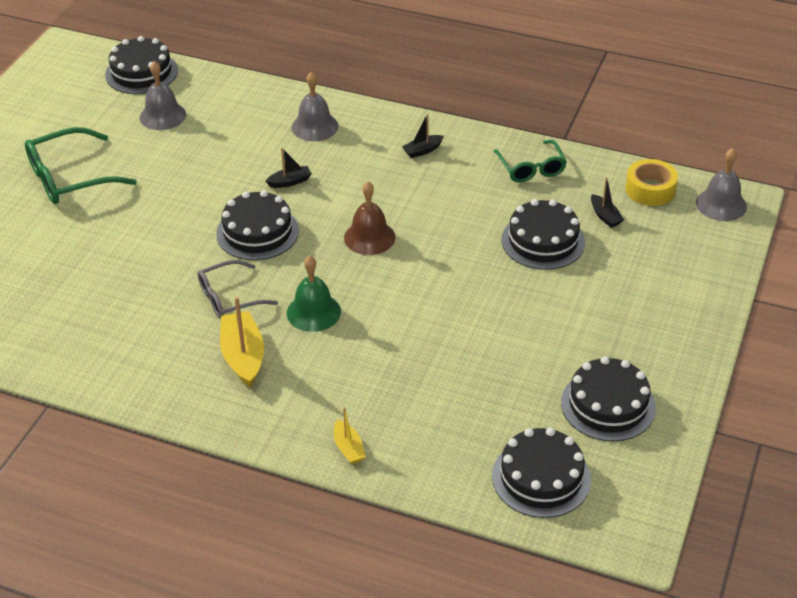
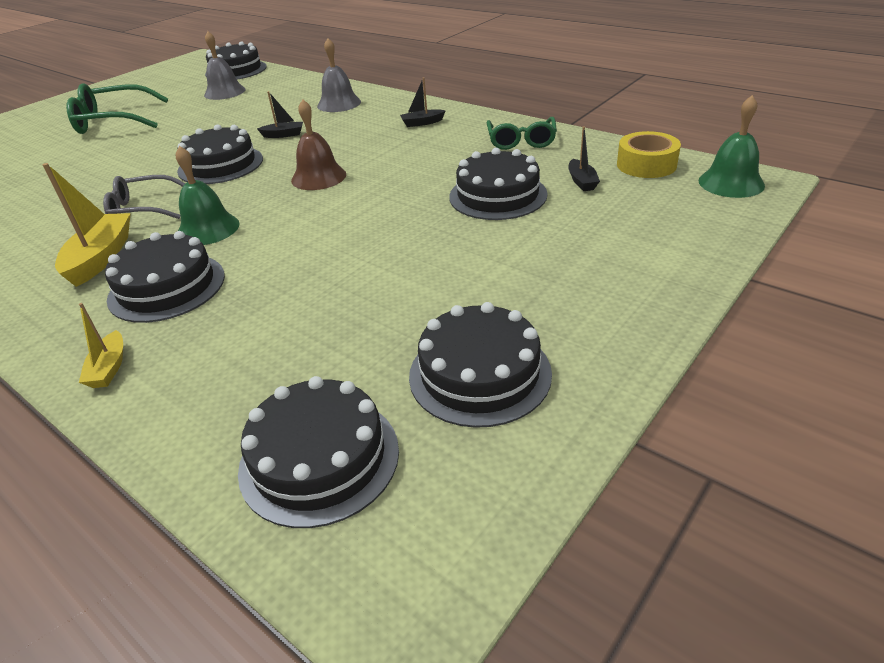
camera: 20 degrees right, 5 degrees down
(330, 375) = (167, 287): none -> black cake
(721, 204) = (731, 183): grey bell -> green bell

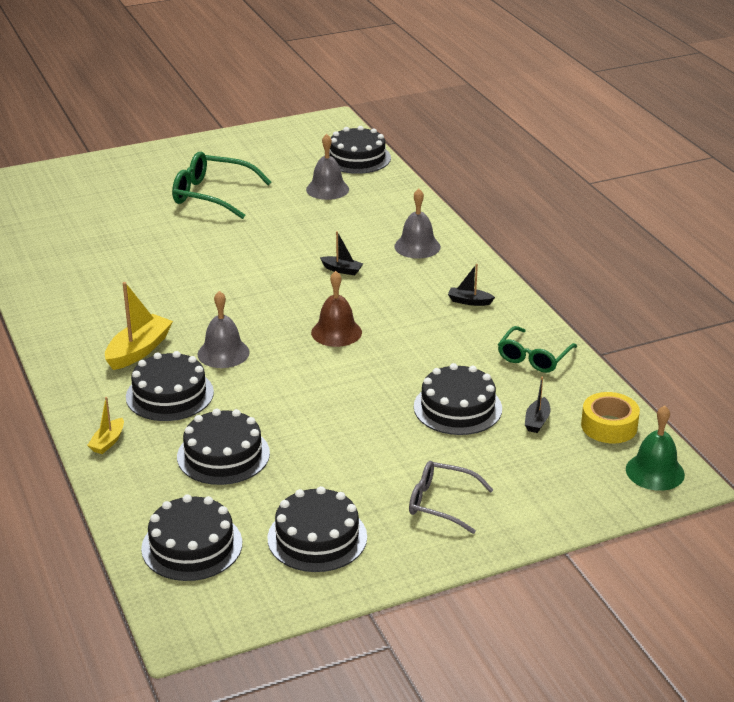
camera: 25 degrees right, 5 degrees down
(143, 209) = (188, 313): grey glasses -> grey glasses (441, 503)
(208, 229) = (223, 353): green bell -> grey bell
(220, 165) = (270, 287): black cake -> black cake (223, 455)

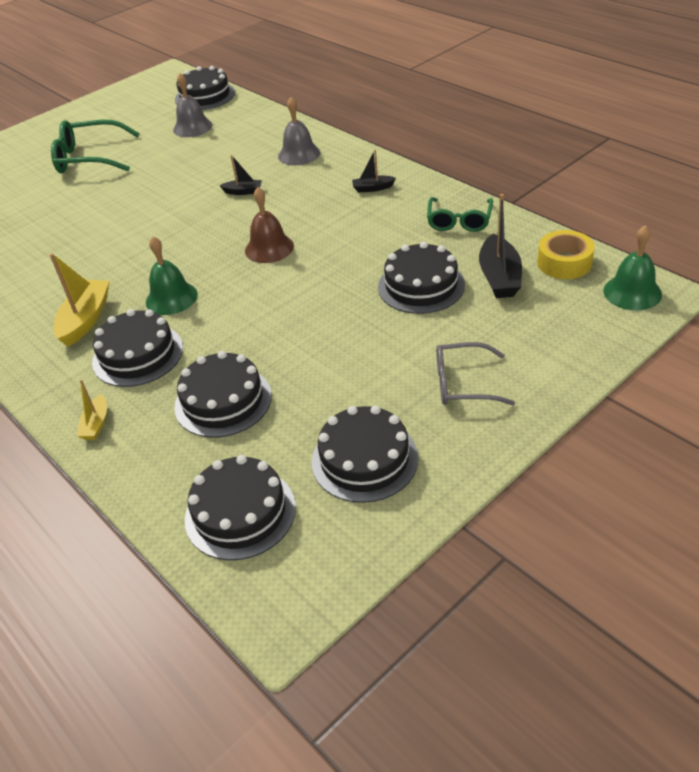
camera: 15 degrees left, 10 degrees up
(223, 353) = (171, 298): grey bell -> green bell
(537, 421) = (499, 277): black boat -> black boat, size x1.81

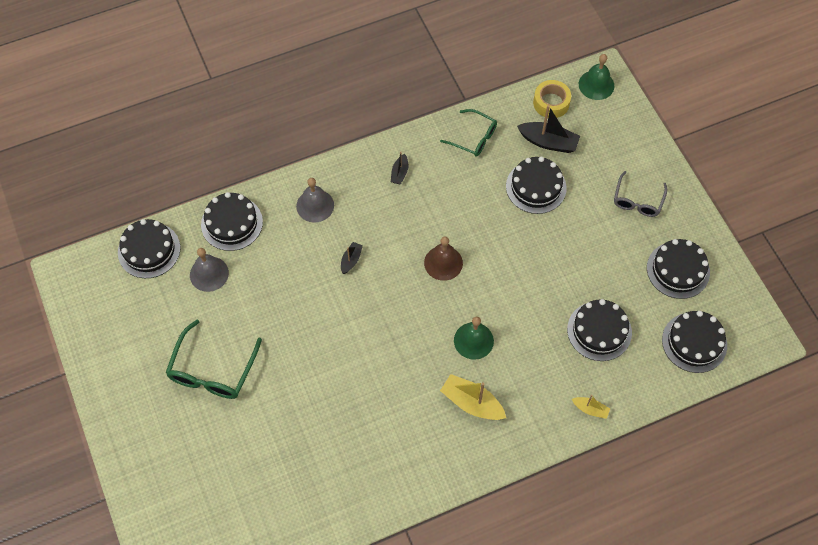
camera: 75 degrees left, 20 degrees up
(138, 355) = (530, 373): black cake -> black cake (232, 223)

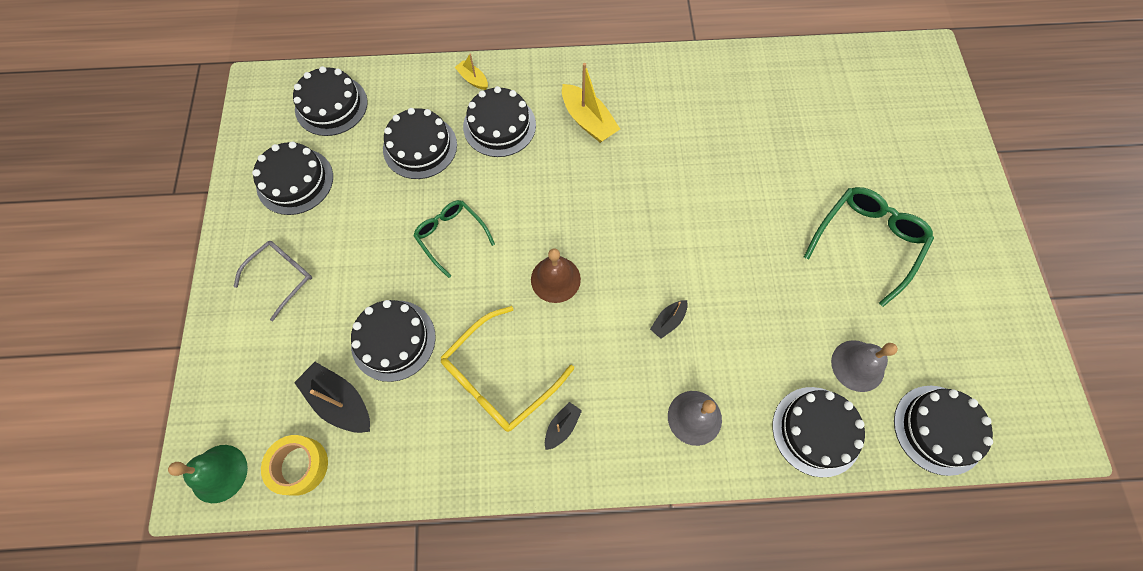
camera: 160 degrees left, 5 degrees up
(453, 188) = (499, 377): none -> yellow glasses
(473, 138) = (436, 447): green glasses -> green glasses (451, 236)
(473, 340) = (559, 180): green bell -> none
(544, 372) = (499, 125): none -> black cake

